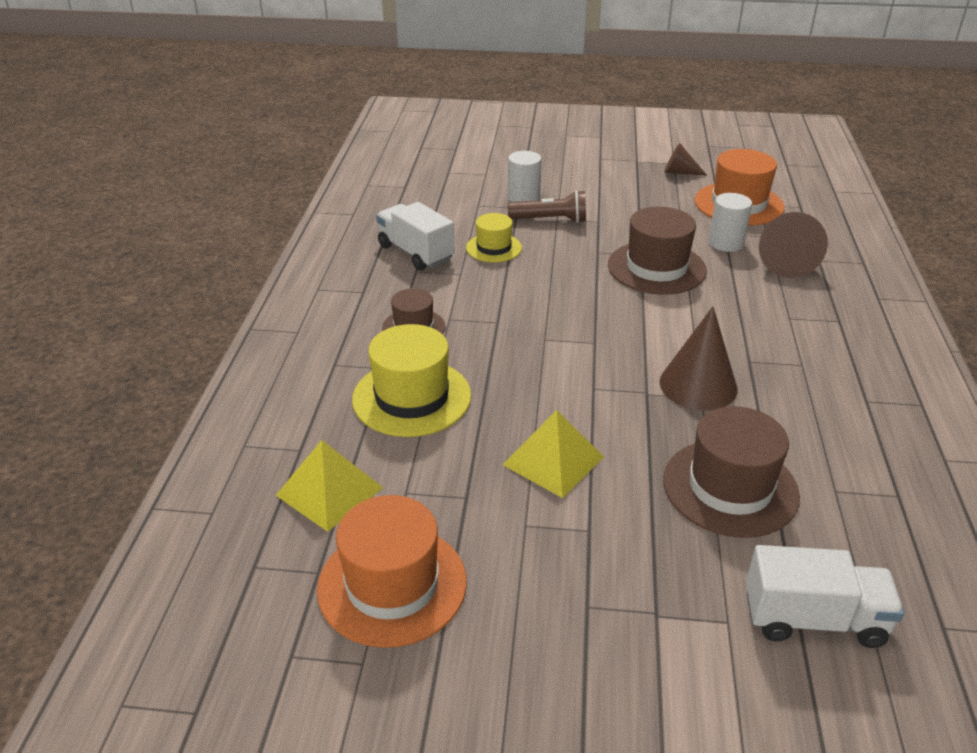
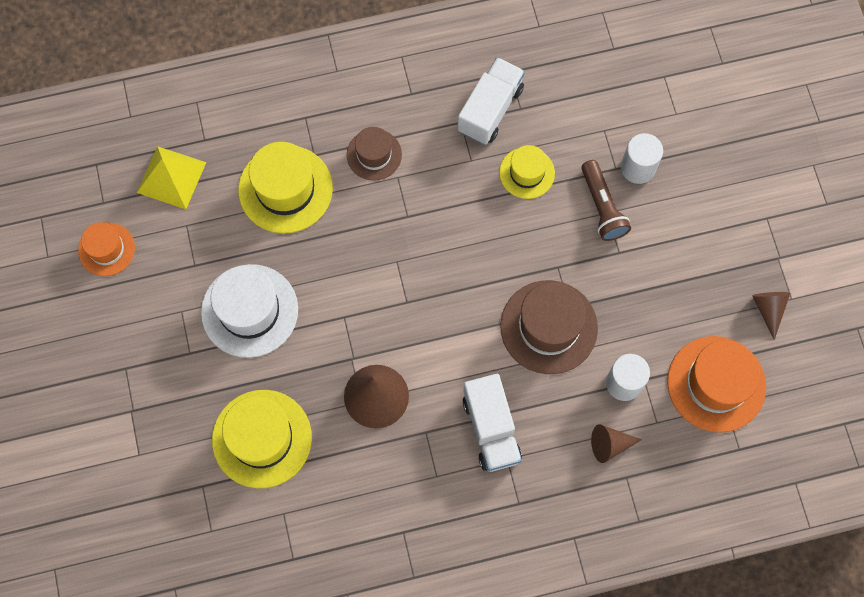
camera: 70 degrees right, 35 degrees up
(392, 584) = (106, 249): orange hat -> orange hat, size x0.59
(553, 460) = (249, 311): yellow pyramid -> white hat
(730, 487) = (262, 438): brown hat -> yellow hat
(785, 261) = (609, 445): brown cone -> brown cone, size x0.58
(813, 619) = (156, 506): white truck -> white truck (491, 429)

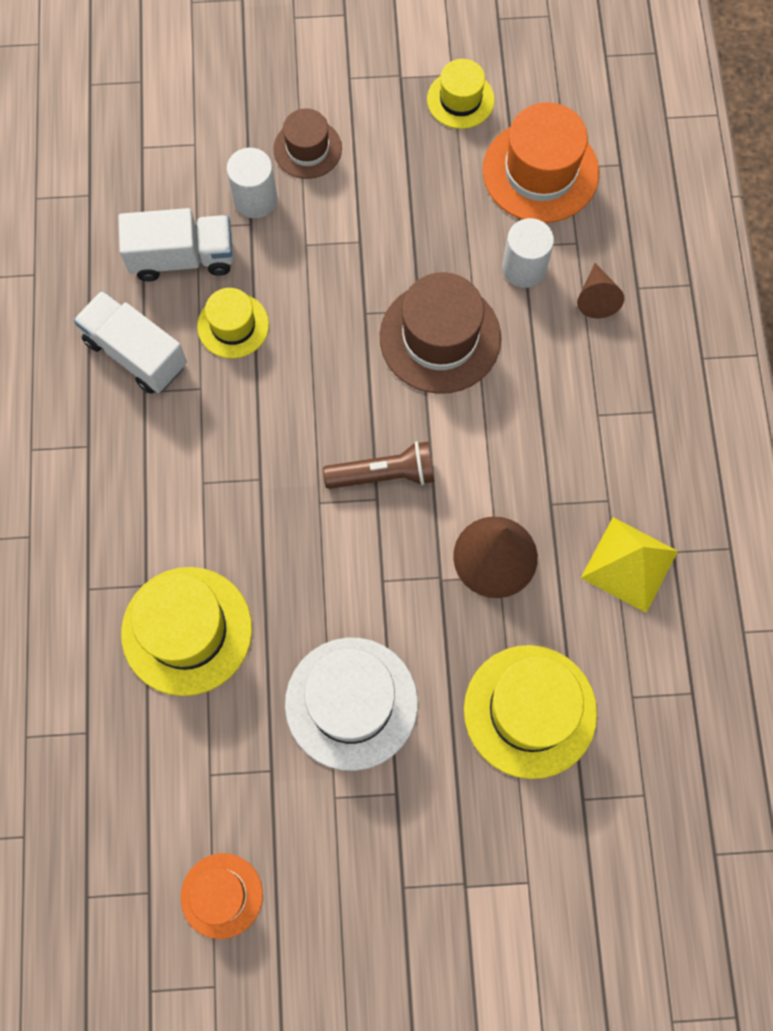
camera: 80 degrees left, 0 degrees up
(171, 177) = (133, 787): yellow pyramid -> yellow pyramid (629, 564)
(374, 155) = (164, 507): brown hat -> brown hat (307, 149)
(491, 429) = (558, 426): white truck -> white truck (182, 258)
(602, 207) = (297, 249): brown flashlight -> brown flashlight (384, 474)
(768, 309) = (460, 100): brown cone -> yellow hat

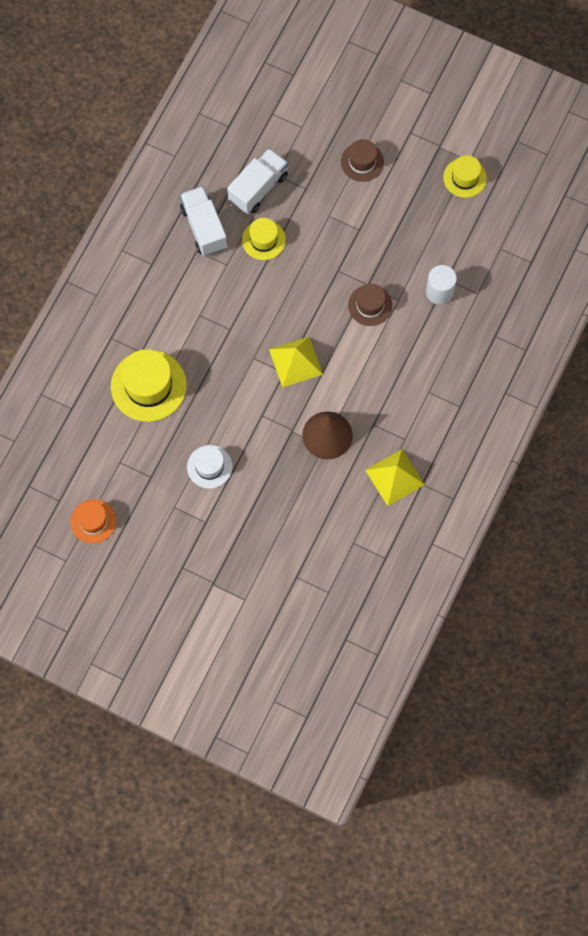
camera: 30 degrees right, 0 degrees up
(182, 258) = (258, 188): white truck -> white truck turned 75 degrees counterclockwise
(255, 199) = (316, 176): white cylinder -> none
(351, 703) = (209, 466): white hat -> white hat, size x0.59
(384, 474) = (295, 361): brown flashlight -> yellow pyramid
(440, 337) = (370, 305): brown hat -> brown hat, size x0.59
(530, 711) = (297, 520): yellow hat -> none
(540, 171) = (483, 243): orange hat -> none
(596, 298) = (468, 329): brown cone -> none

